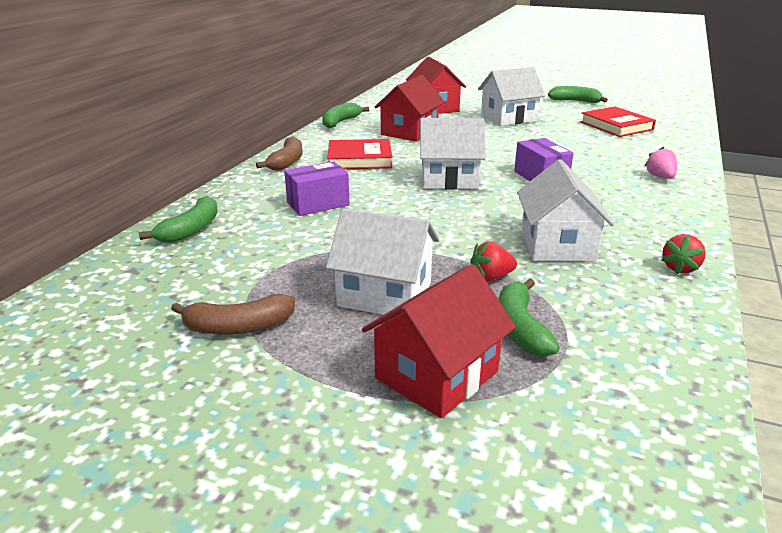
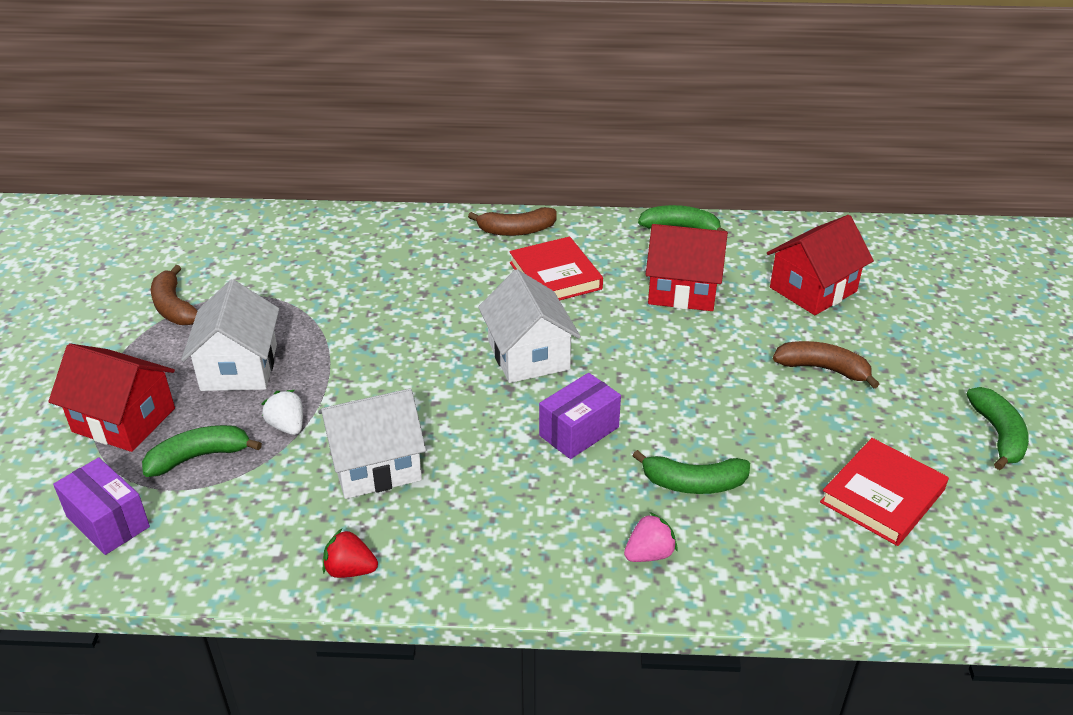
camera: 70 degrees right, 10 degrees up
(191, 230) = (326, 231): green banana -> green banana (693, 483)
(318, 204) = (412, 282): purple box -> purple box (108, 522)
(491, 277) = (287, 426): red strawberry -> white strawberry
(508, 118) = (823, 369): white house -> brown banana

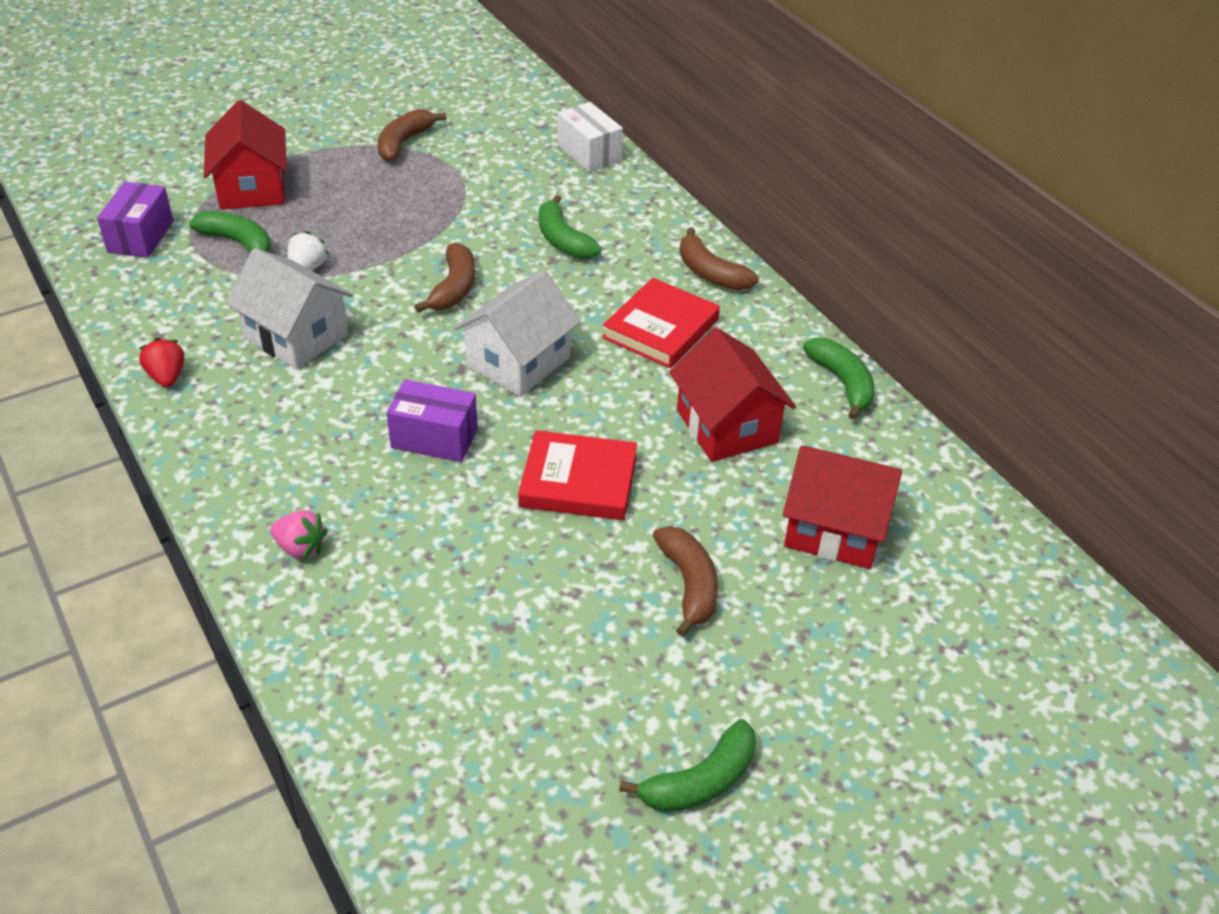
camera: 55 degrees right, 5 degrees up
(239, 367) = (358, 210): white house -> none
(311, 224) = (589, 153): none -> white box
(405, 354) = (454, 288): none -> brown banana
(693, 483) = (419, 544): green banana -> green banana (563, 240)
(882, 496) = (508, 700): red book -> red book (578, 481)

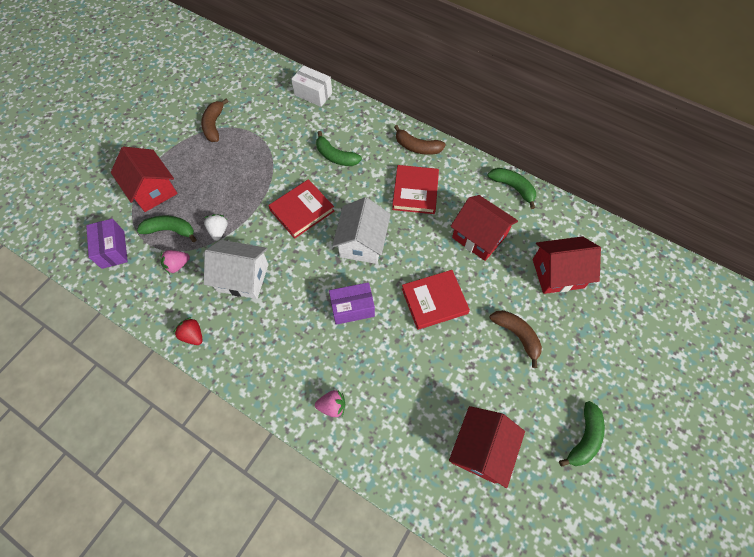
camera: 25 degrees left, 20 degrees up
(214, 287) = (177, 265): none -> pink strawberry
(454, 288) = (302, 210): brown banana -> red book
(498, 712) = (481, 449): none -> red house

